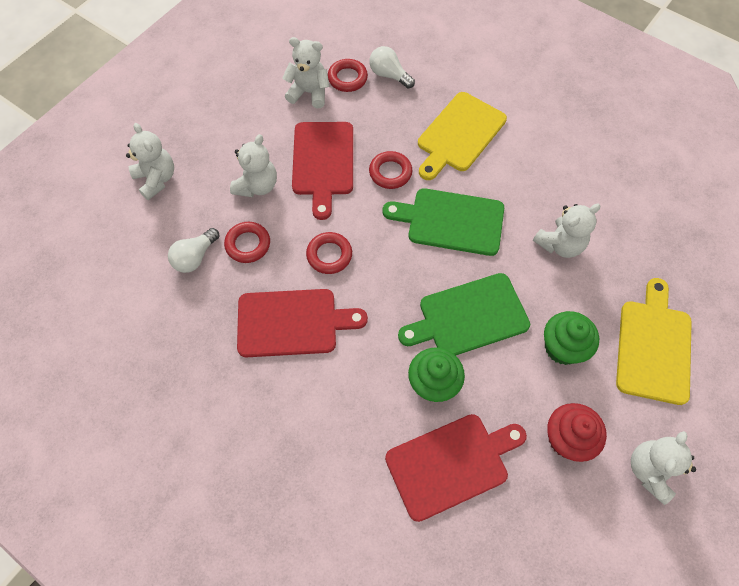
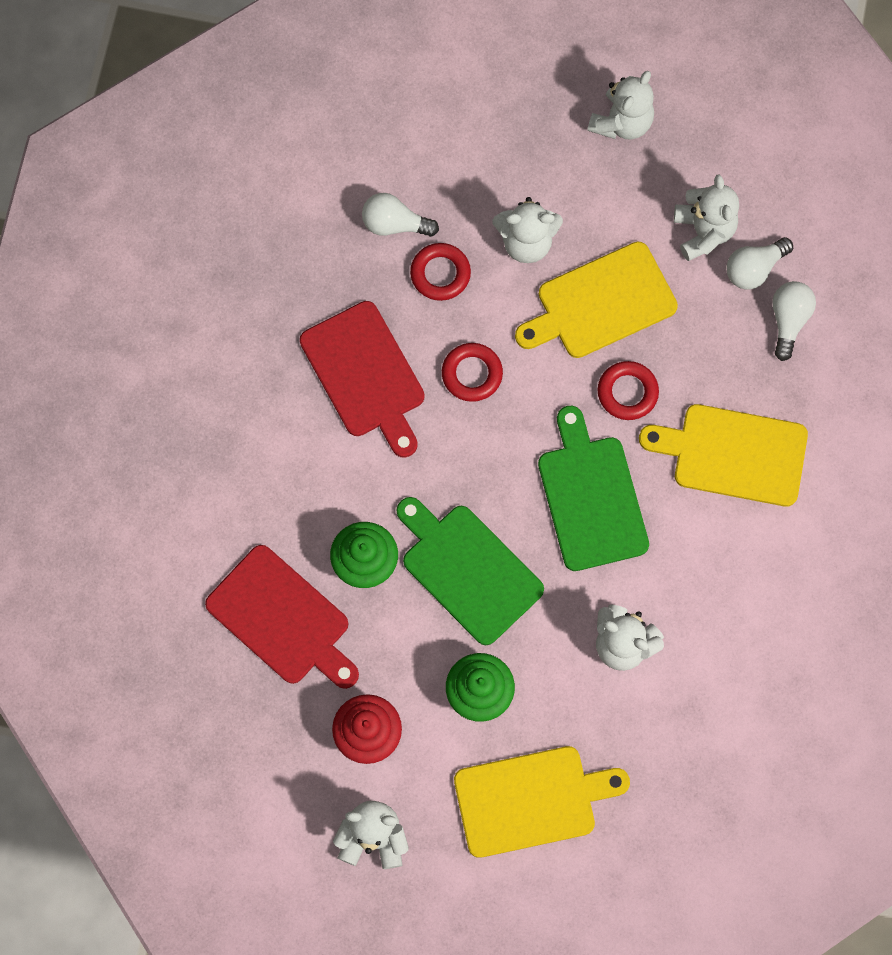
camera: 65 degrees right, 10 degrees up
(156, 179) = (476, 120): white teddy bear -> white teddy bear (621, 122)
(323, 162) = (601, 303): red cutting board -> yellow cutting board
(347, 78) = (754, 269): red ring -> white light bulb

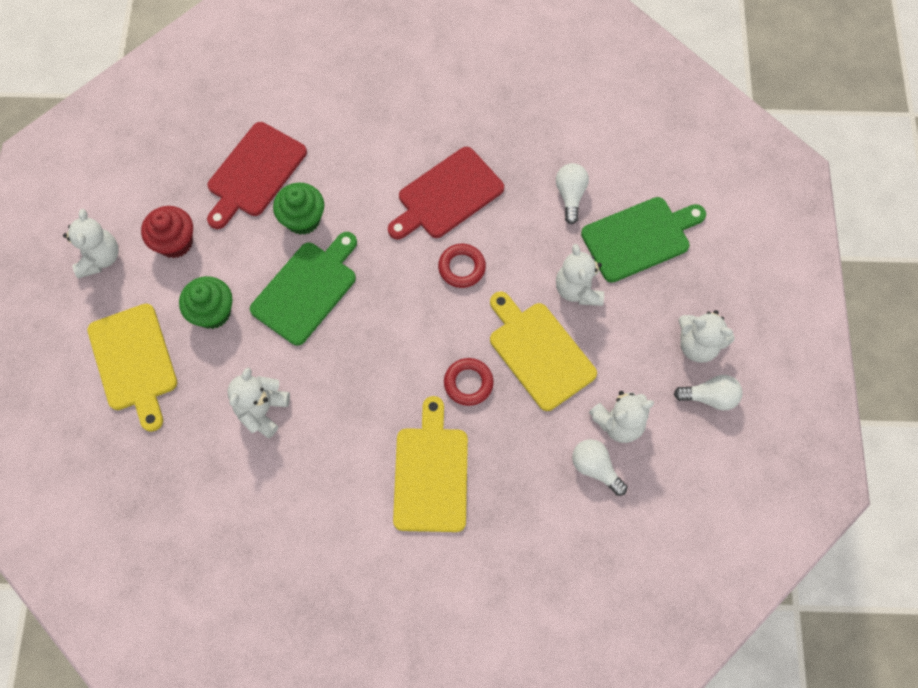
camera: 80 degrees right, 5 degrees down
(440, 274) = (537, 233): red ring -> none
(590, 497) = (377, 368): green cutting board -> green cutting board (639, 237)
(788, 320) = (556, 503): white light bulb -> white light bulb (709, 397)

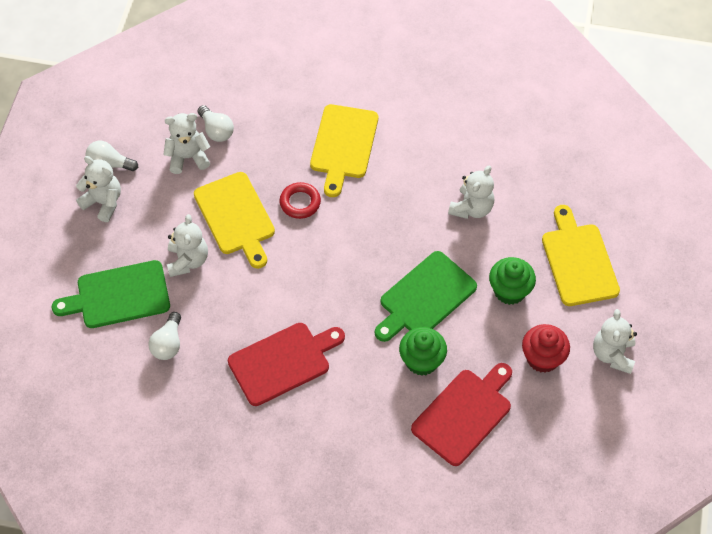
camera: 170 degrees left, 10 degrees down
(461, 267) = (284, 294): red ring -> none

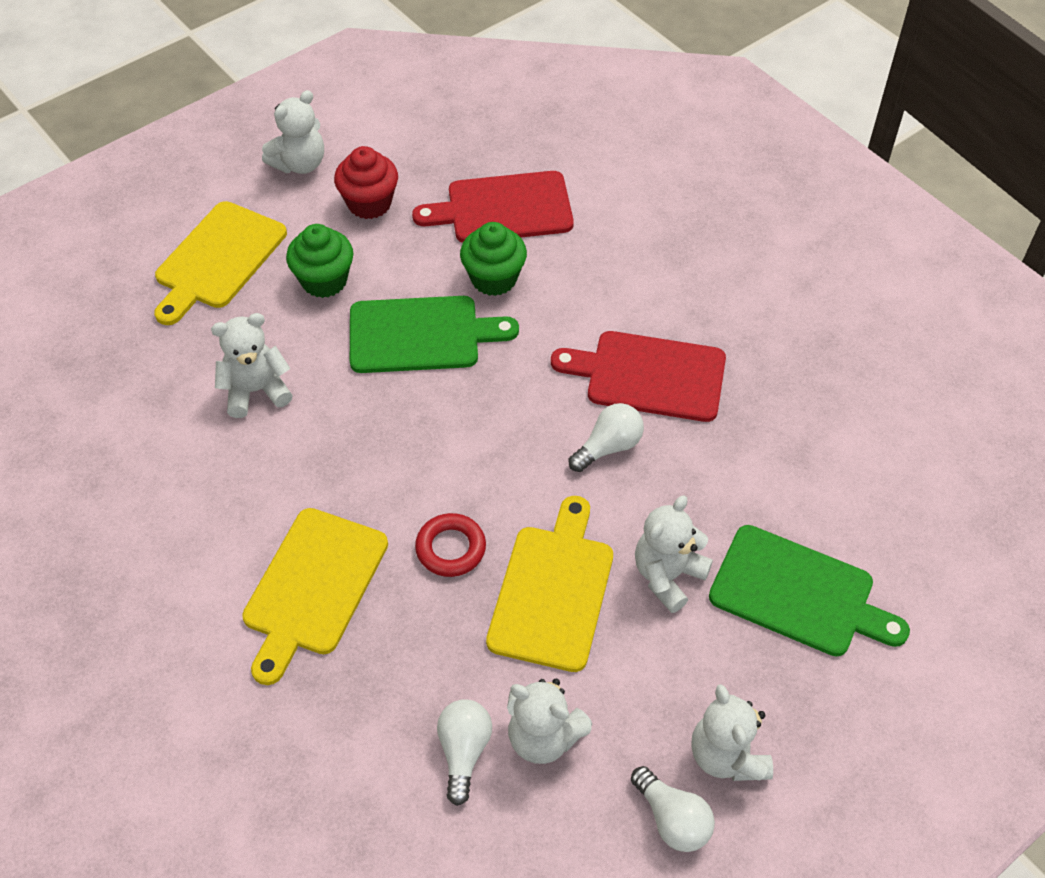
camera: 140 degrees left, 5 degrees down
(168, 343) = (774, 487): white light bulb -> white light bulb (608, 447)
(343, 145) = (313, 587): yellow cutting board -> yellow cutting board turned 150 degrees clockwise

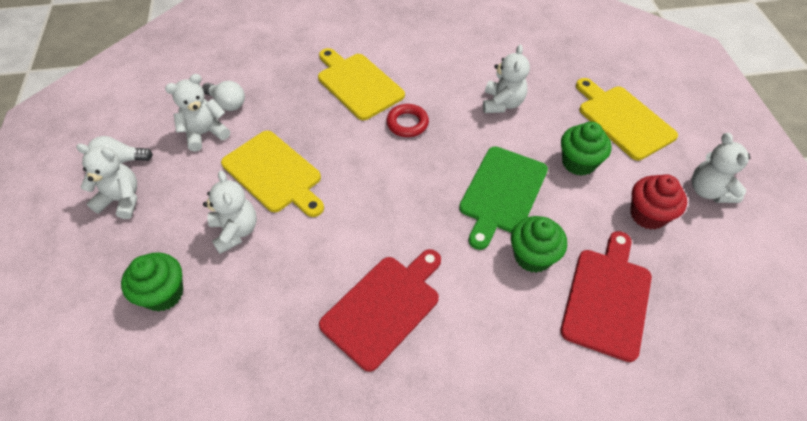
camera: 120 degrees right, 0 degrees up
(451, 548) = (336, 143): red ring -> red ring (407, 123)
(608, 447) = (344, 250): white light bulb -> none
(798, 593) = (163, 294): green cutting board -> green cupcake

